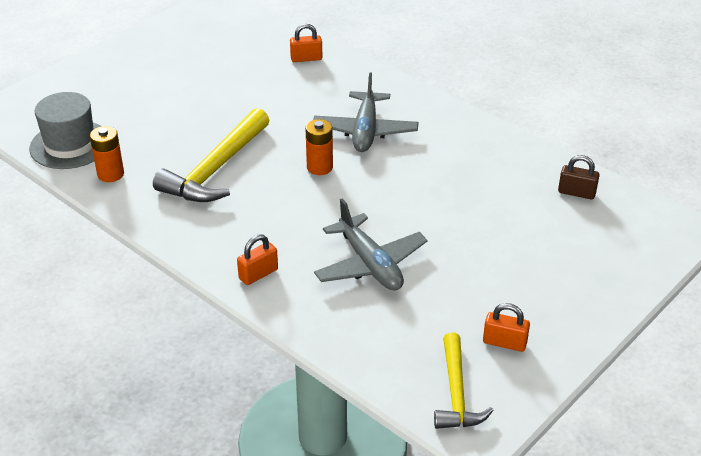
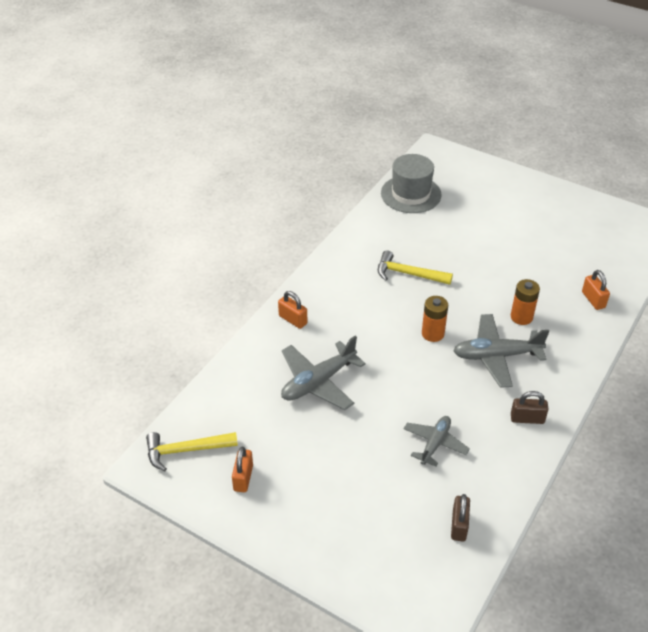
camera: 80 degrees right, 5 degrees up
(110, 174) = (383, 221): orange battery -> orange battery (521, 317)
(216, 169) = (408, 274): yellow hammer -> yellow hammer, size x0.63
(453, 128) = (527, 419): none -> brown padlock
(475, 191) = (435, 444): none -> grey plane

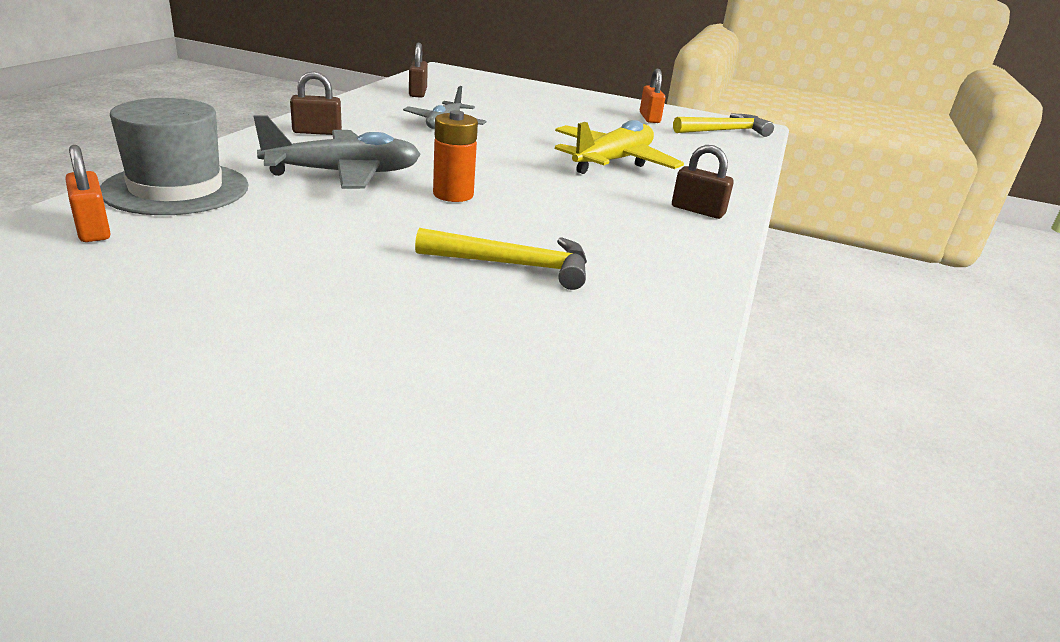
camera: 165 degrees right, 15 degrees down
(293, 320) = (697, 210): orange padlock -> brown padlock
(318, 382) = (613, 161): grey plane -> yellow plane
(411, 194) = (558, 466): grey hat -> grey hat (176, 189)
(521, 317) = (277, 209): orange battery -> none

